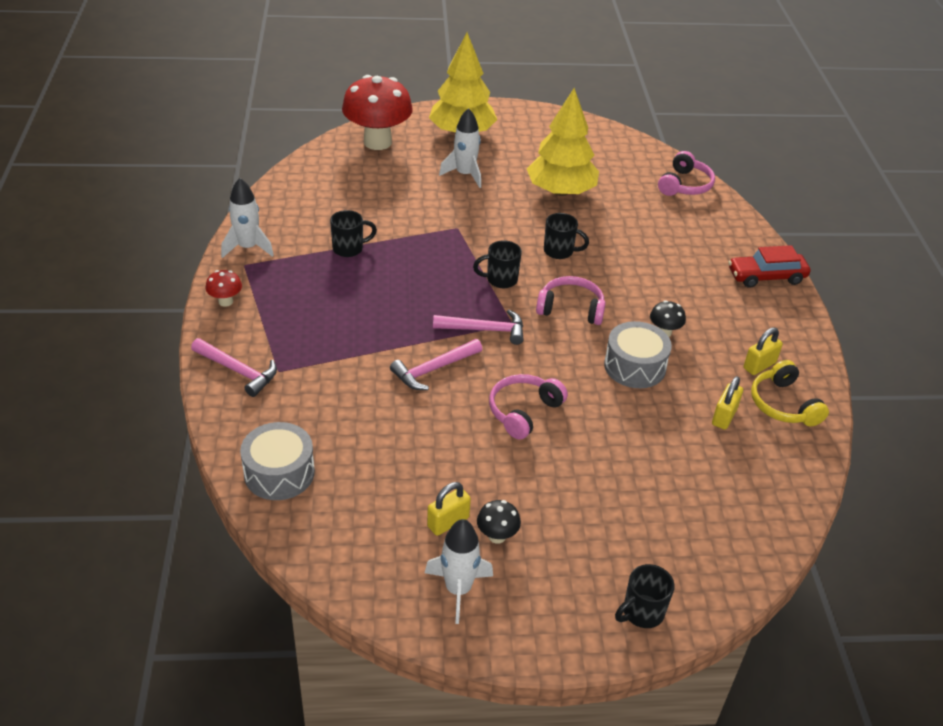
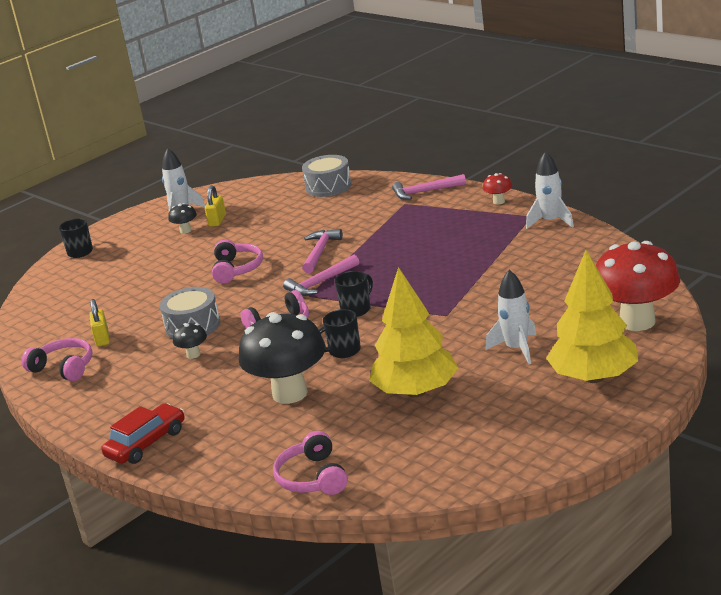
camera: 145 degrees right, 15 degrees down
(349, 248) = (490, 259): black mug -> none
(634, 245) = (290, 393): none -> black mushroom
(759, 365) = (100, 379): yellow padlock -> none
(783, 404) = (64, 368): yellow headphones -> pink headphones

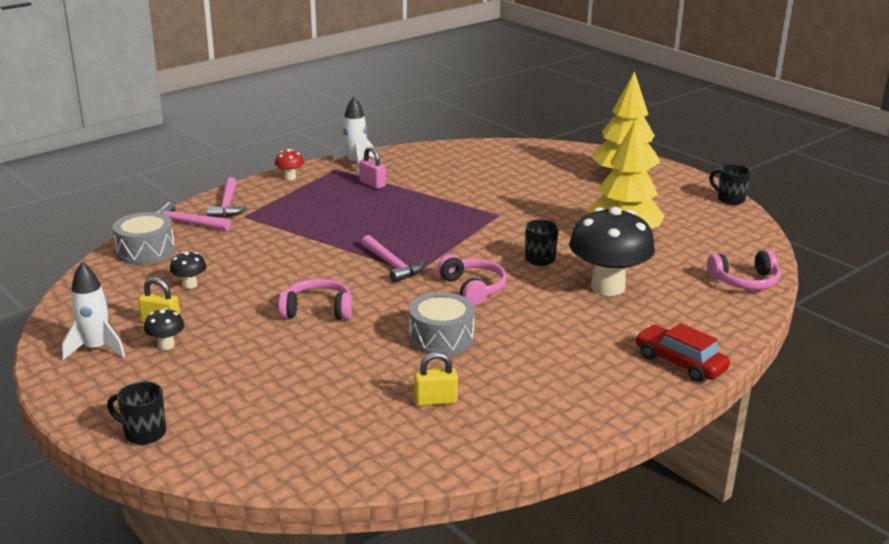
camera: 90 degrees left, 0 degrees up
(64, 368) = (497, 427): pink headphones -> none
(193, 354) = (508, 337): black mushroom -> black mushroom (190, 285)
(320, 252) = (318, 262): pink hammer -> pink hammer (187, 223)
(357, 309) = (462, 250): black mug -> black mug (729, 199)
(500, 240) = (372, 184): none -> pink padlock
(517, 349) = (571, 195): white rocket -> none
(637, 322) = (550, 155): red mushroom -> none

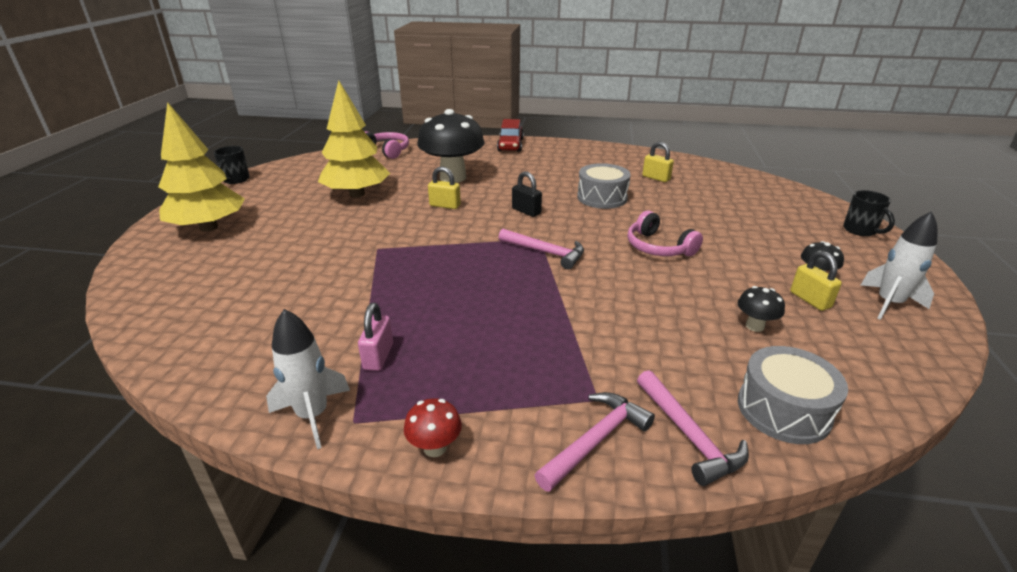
camera: 130 degrees left, 5 degrees up
(392, 265) = (545, 252): pink hammer -> pink hammer turned 105 degrees clockwise
(473, 288) = (526, 211): pink headphones -> black padlock
(540, 260) = (445, 205): black mug -> yellow padlock

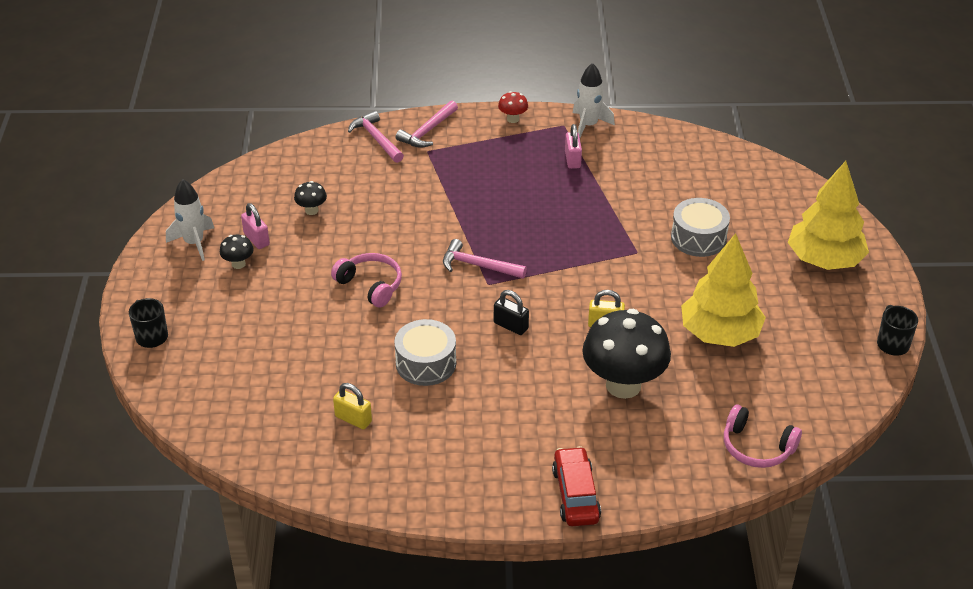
camera: 170 degrees right, 10 degrees up
(783, 410) = (317, 157): grey drum -> grey drum (698, 238)
(810, 300) = (256, 239): yellow padlock -> pink padlock

